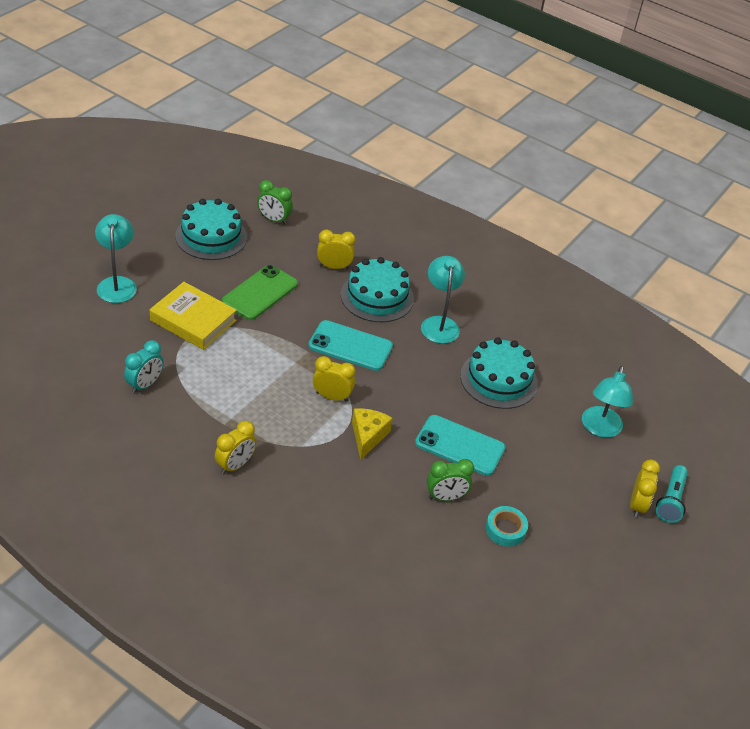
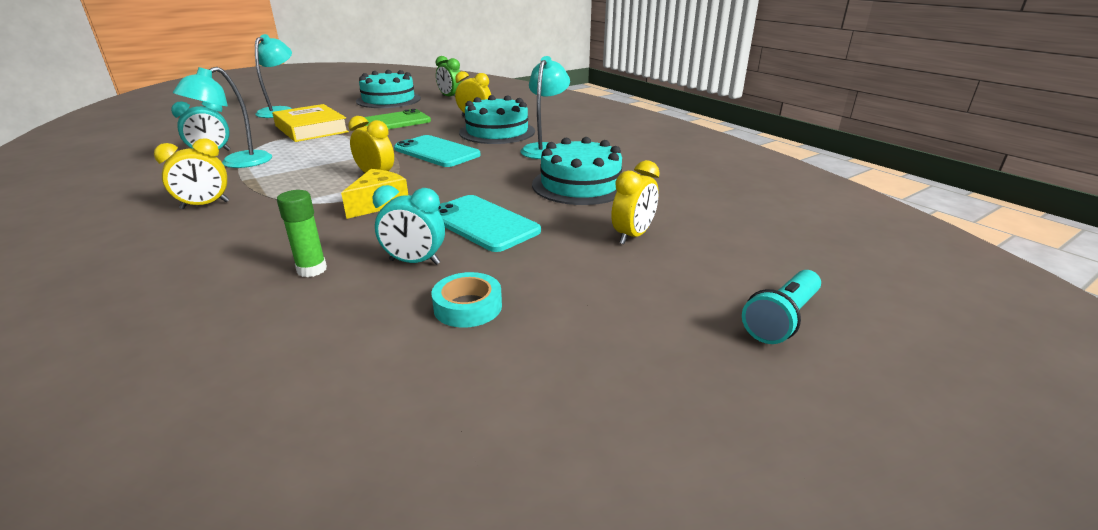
camera: 25 degrees right, 15 degrees down
(388, 519) = (312, 270): none -> green glue stick
(446, 497) = (414, 262): green clock -> turquoise clock
(600, 429) = (692, 233): turquoise lamp -> turquoise lamp (237, 163)
(637, 505) = (715, 315): yellow clock -> yellow clock (633, 236)

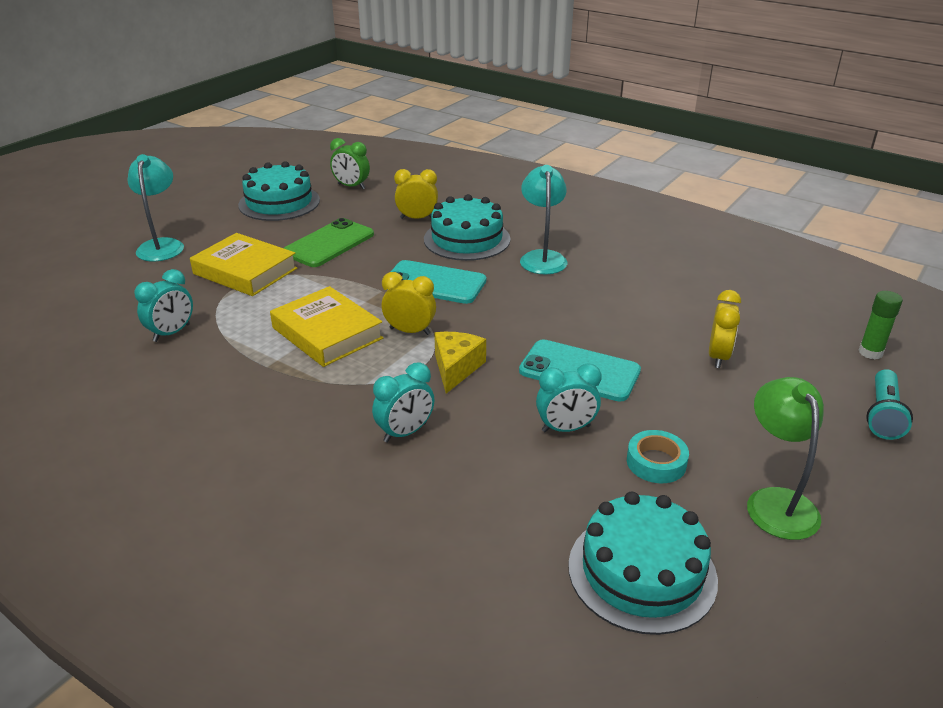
camera: 20 degrees left, 5 degrees up
(205, 205) = (274, 409): yellow clock -> none
(237, 163) = (226, 343): turquoise lamp -> none
(275, 238) = (405, 432): none -> turquoise clock
(312, 270) = (485, 459): green glue stick -> green glue stick (870, 352)
(314, 168) = (327, 333): none -> yellow book
(560, 374) = (776, 502): none -> green lamp
(580, 185) = (621, 303): turquoise cake -> turquoise cake (642, 572)

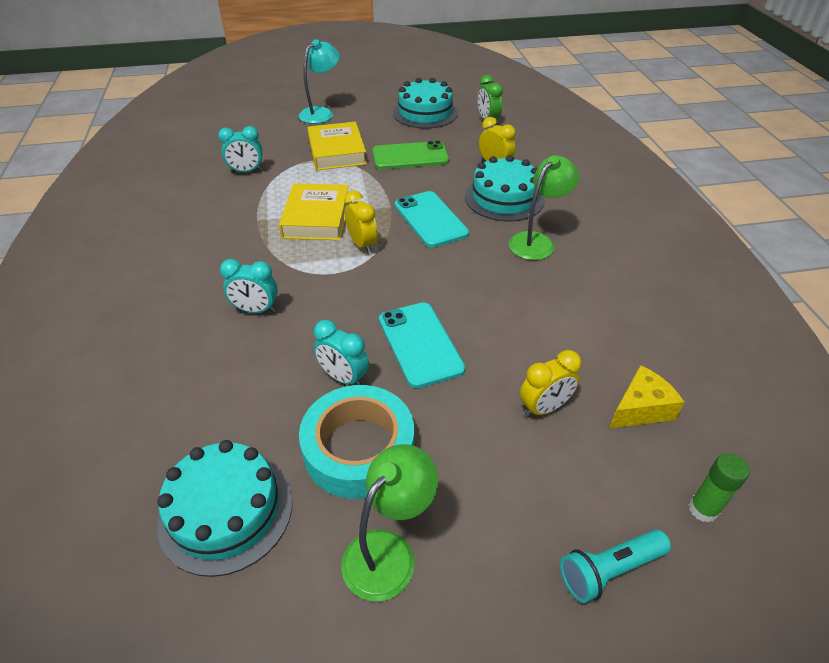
camera: 45 degrees right, 10 degrees up
(456, 368) = (348, 288): yellow cheese -> yellow cheese (640, 409)
(542, 257) = (537, 241): turquoise lamp -> green lamp
(656, 462) = (359, 448): turquoise tape -> turquoise tape, size x1.97

